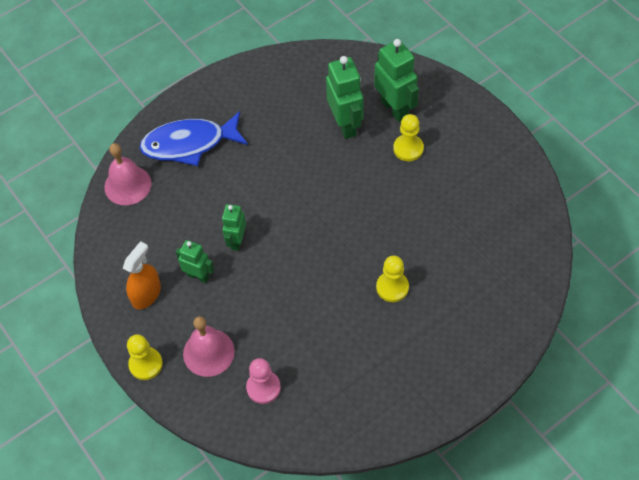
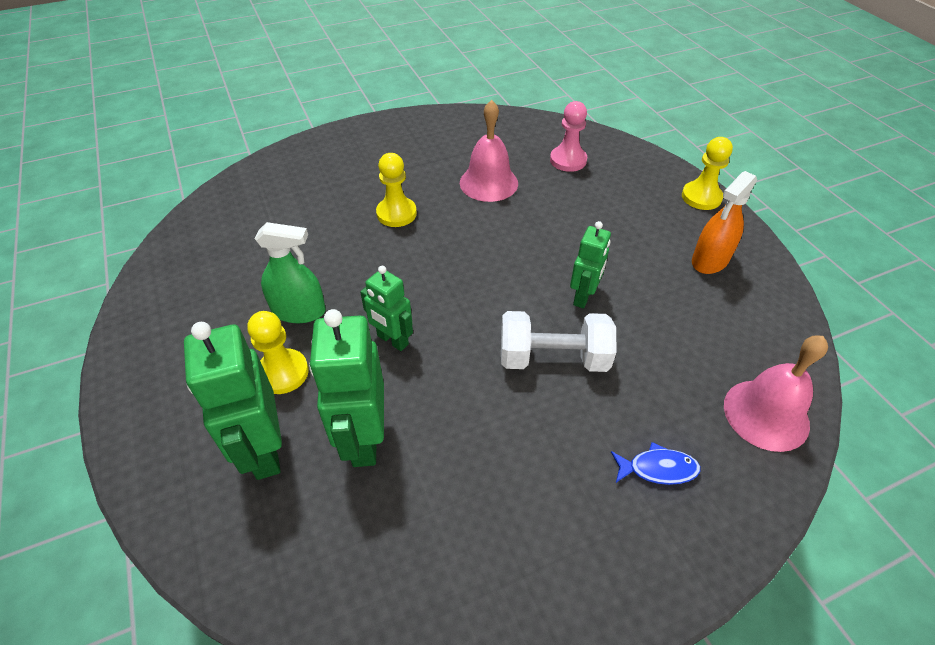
camera: 170 degrees left, 10 degrees down
(189, 144) = (658, 469): blue fish -> blue fish, size x0.43
(198, 276) = (639, 267): green robot -> green robot (392, 340)
(208, 352) = (627, 195): pink bell -> pink bell (488, 183)
(251, 192) = (553, 358): none -> white dumbbell
(421, 188) = (299, 311): none -> green spray bottle

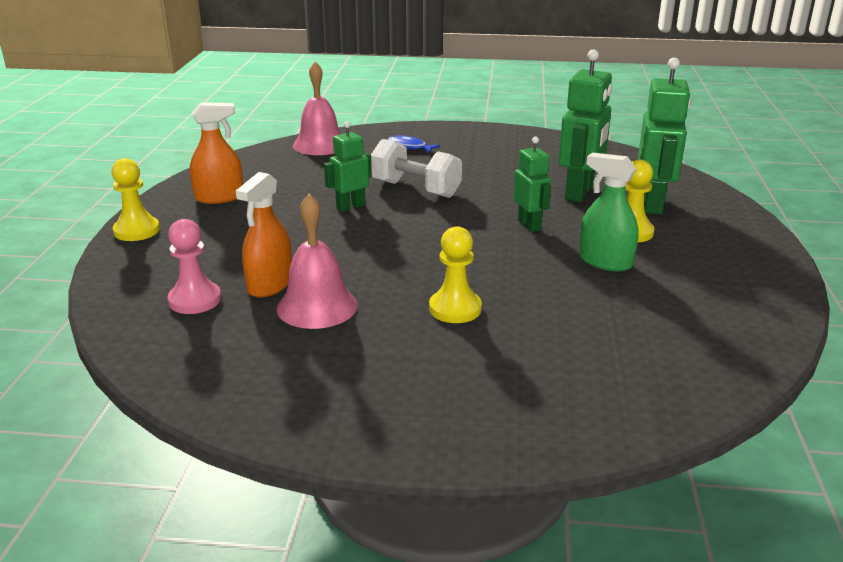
camera: 150 degrees left, 20 degrees down
(539, 187) = (270, 285): none -> orange spray bottle

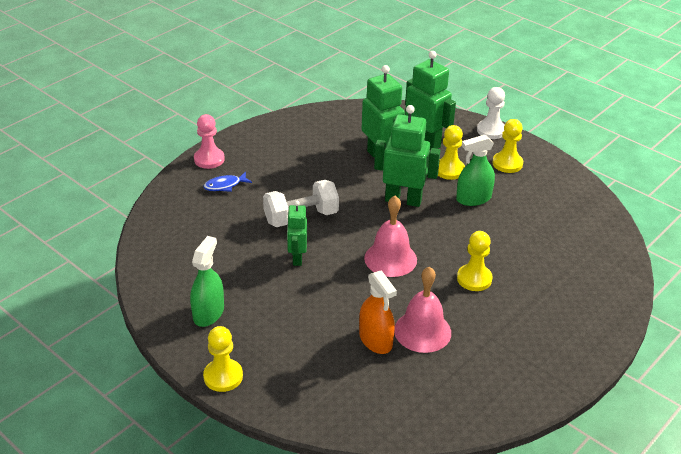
camera: 55 degrees left, 10 degrees up
(195, 300) = (364, 382): pink pawn -> pink pawn (209, 159)
(219, 197) = (208, 313): orange spray bottle -> green spray bottle
(320, 145) = (166, 224): pink bell -> pink bell (390, 259)
(529, 225) = (403, 200): green robot -> green robot, size x1.66
(714, 261) = (507, 163): none -> yellow pawn
(757, 231) = (491, 130): none -> white pawn

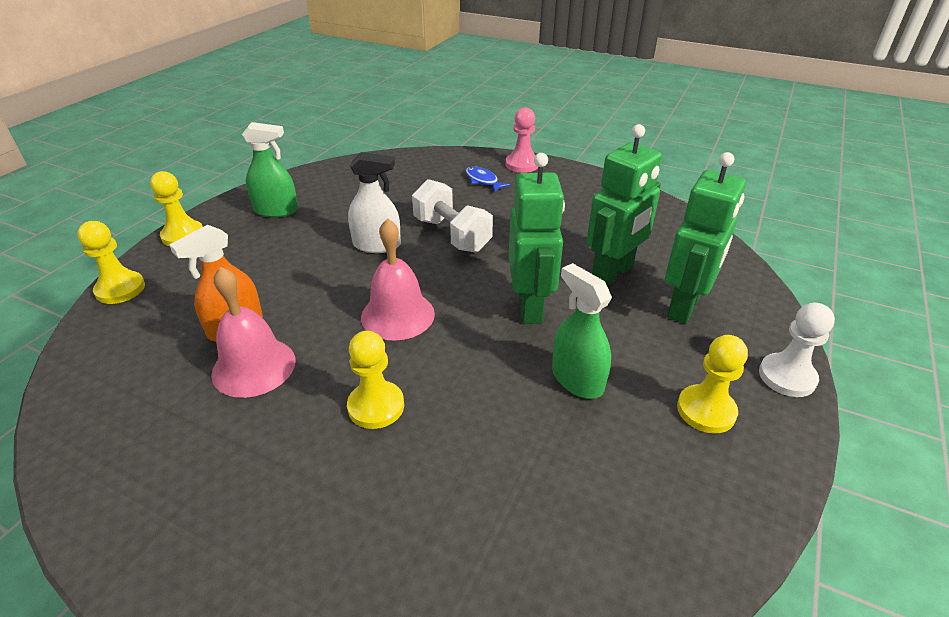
camera: 75 degrees right, 0 degrees up
(297, 258) = (377, 245): green robot -> white spray bottle
(449, 170) = (633, 342): yellow pawn -> yellow pawn (120, 289)

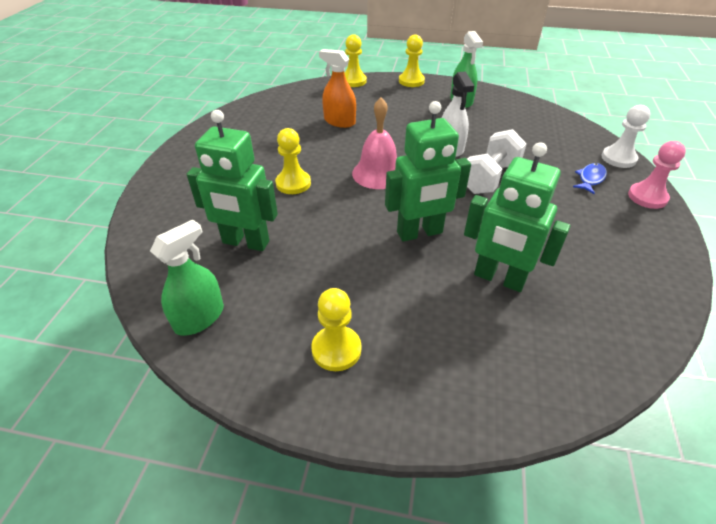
camera: 75 degrees right, 5 degrees up
(254, 367) = (310, 136): pink bell -> none
(577, 379) = (346, 268): green spray bottle -> green spray bottle (199, 318)
(684, 307) = (475, 334): green robot -> green robot (245, 242)
(787, 377) = (403, 419): white pawn -> white pawn (618, 158)

